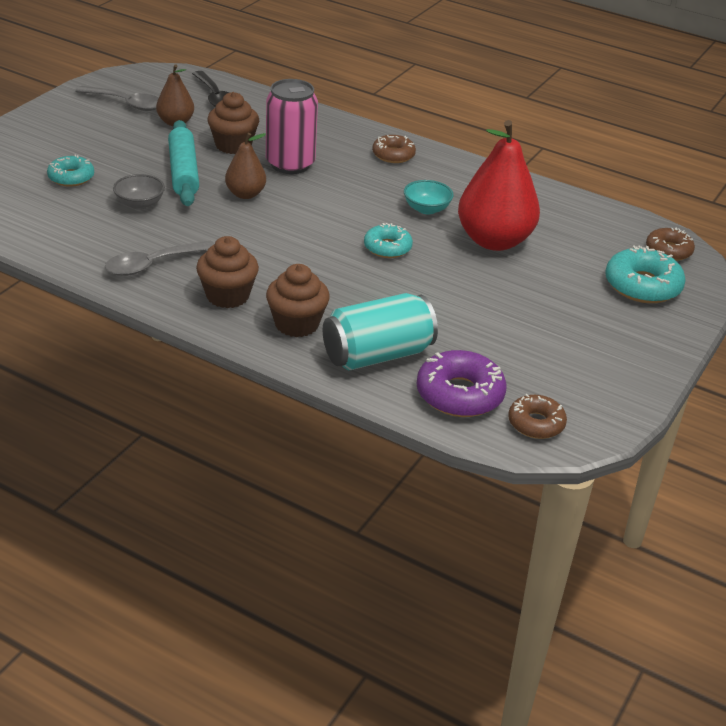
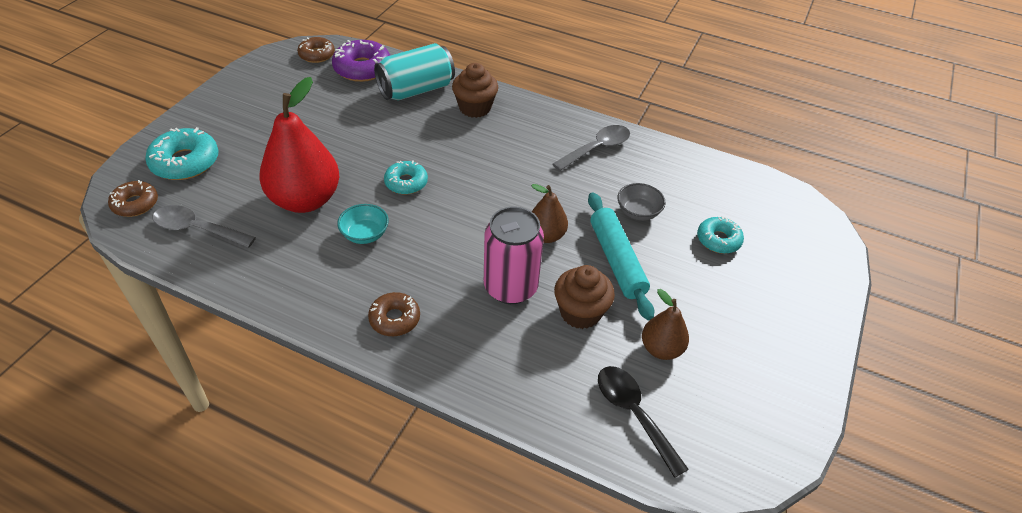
camera: 175 degrees right, 10 degrees up
(126, 103) = (737, 381): grey spoon -> grey spoon (197, 229)
(227, 296) = (530, 126): brown cupcake -> none

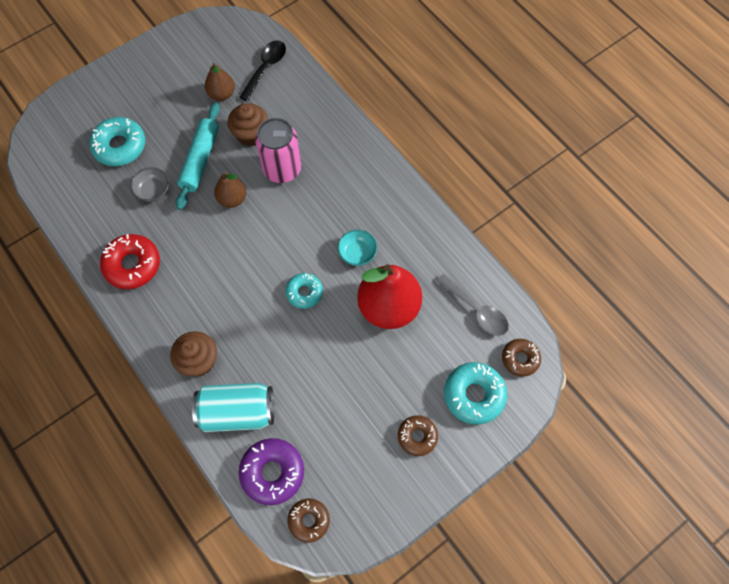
camera: 150 degrees left, 20 degrees up
(394, 319) = (366, 177): brown donut -> brown donut (417, 436)
(597, 148) = (132, 265): grey spoon -> red donut
(633, 414) = (266, 68): black spoon -> black spoon turned 150 degrees counterclockwise
(718, 240) = (120, 146): turquoise donut -> turquoise donut, size x1.58

